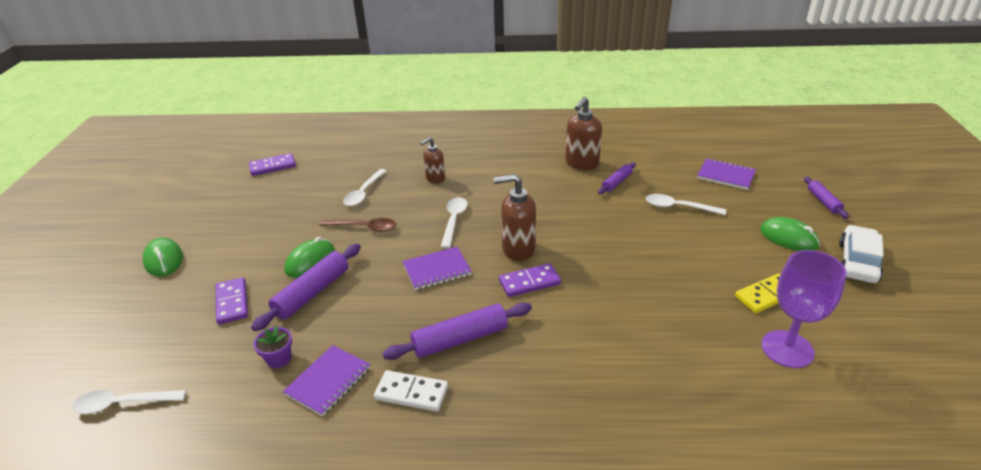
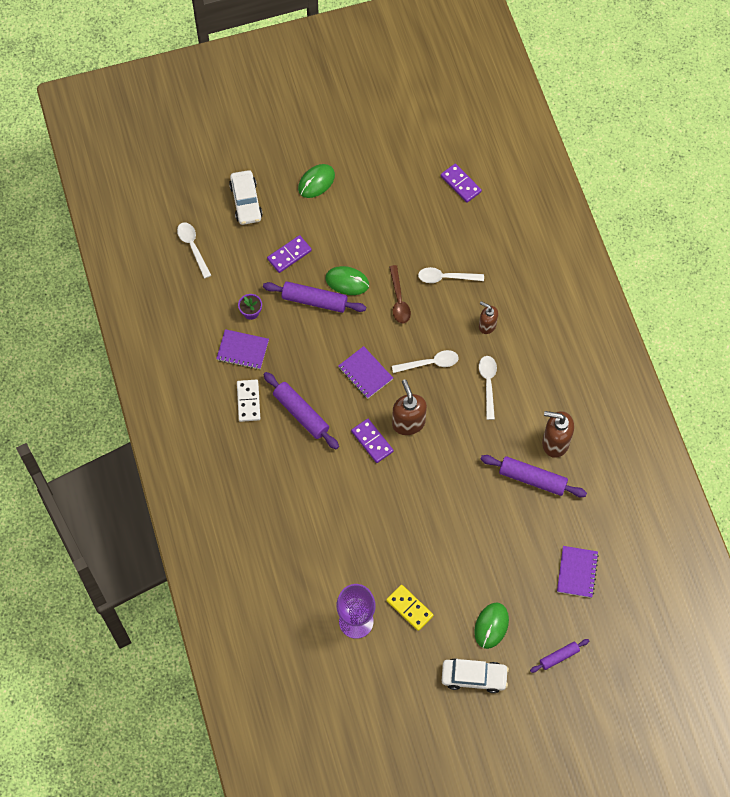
camera: 70 degrees right, 30 degrees up
(119, 328) = (246, 202): none -> white car
(617, 182) = (532, 479): purple rolling pin -> purple rolling pin, size x1.71
(678, 207) = (509, 536): white spoon -> white spoon (488, 384)

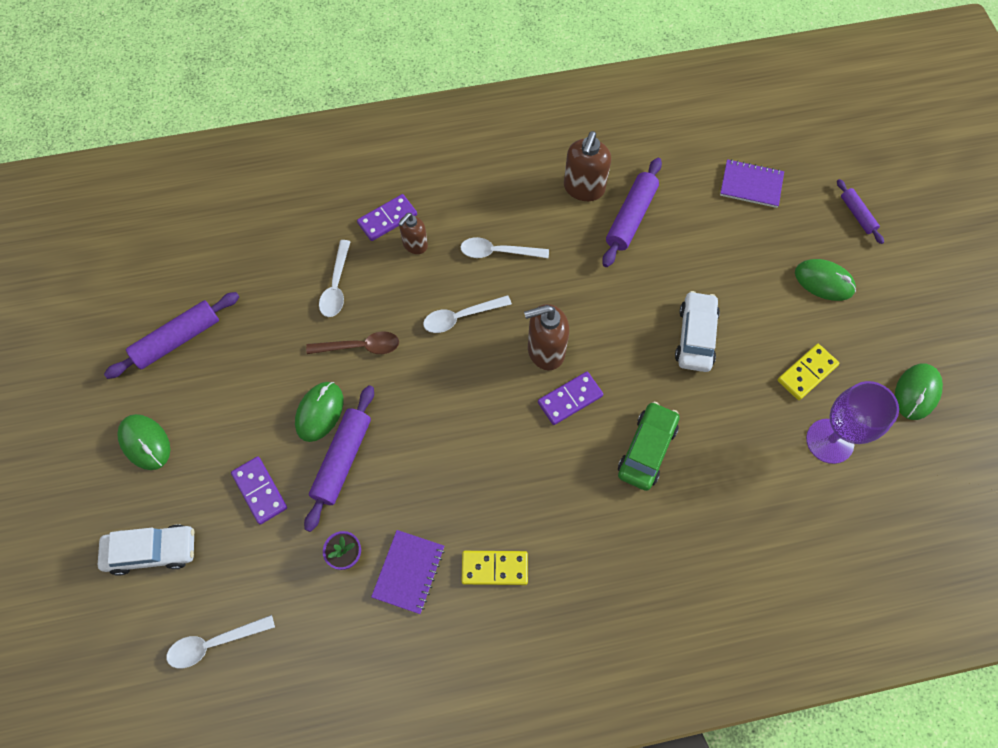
camera: 85 degrees left, 0 degrees up
(248, 401) = (494, 568): white domino -> yellow domino
(301, 413) = (520, 492): purple rolling pin -> purple rolling pin (177, 339)
(338, 494) = (647, 450): none -> green car
(365, 373) = (466, 399): purple notebook -> none
(401, 689) = (916, 392): none -> green mouse
(430, 363) = (461, 317): white spoon -> white spoon turned 105 degrees counterclockwise
(460, 184) = (198, 255): purple domino -> purple domino (387, 219)
(474, 677) = (891, 307): white car -> white car (695, 337)

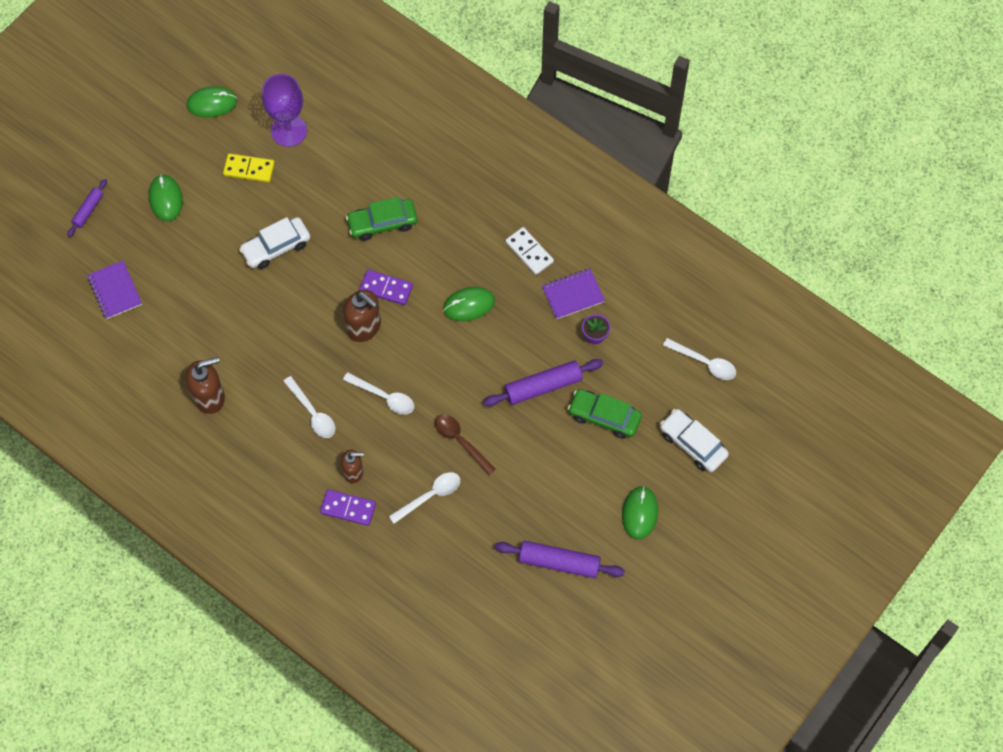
camera: 130 degrees left, 0 degrees up
(260, 491) = (604, 416): purple domino -> green car
(320, 412) = (526, 426): green mouse -> green mouse (468, 305)
(494, 568) = (529, 252): yellow domino -> white domino
(631, 217) = (210, 348): purple rolling pin -> none

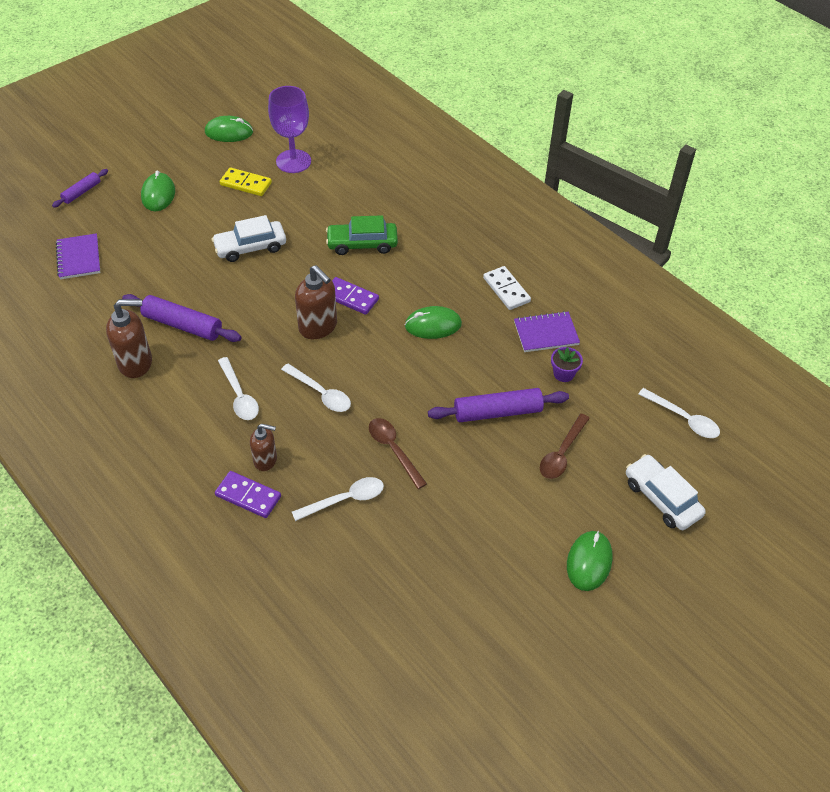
camera: 10 degrees right, 15 degrees down
(559, 562) = (481, 600): purple rolling pin -> purple rolling pin (182, 325)
(604, 416) = (562, 453): green car -> brown spoon

